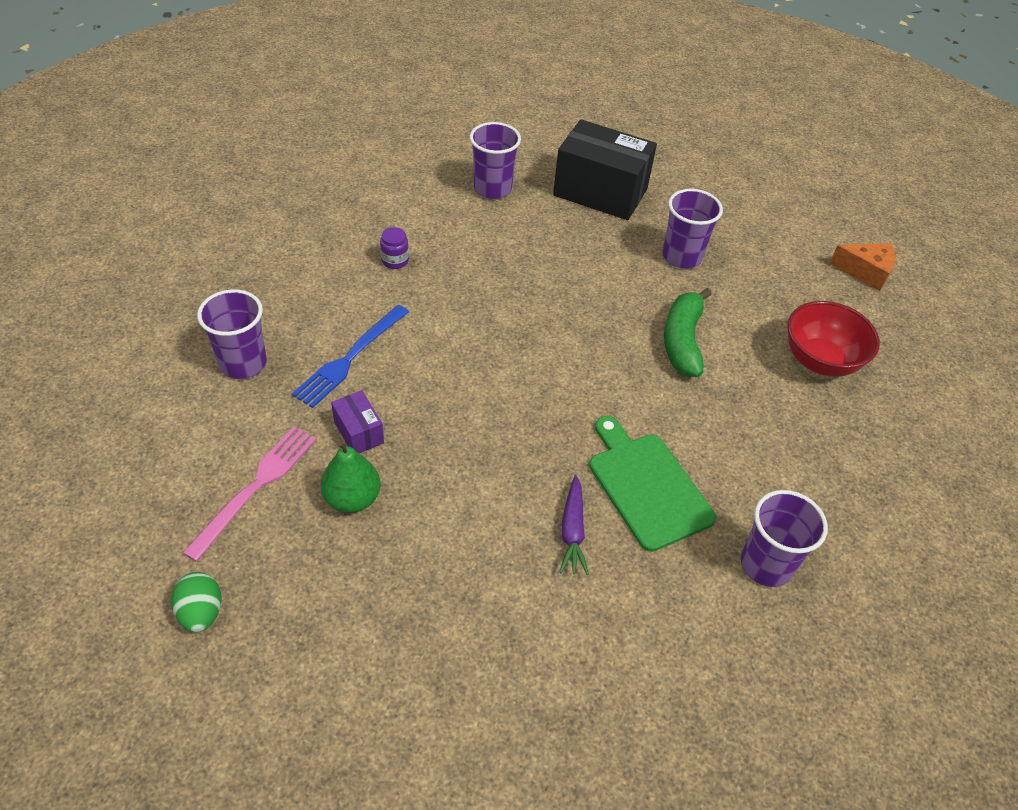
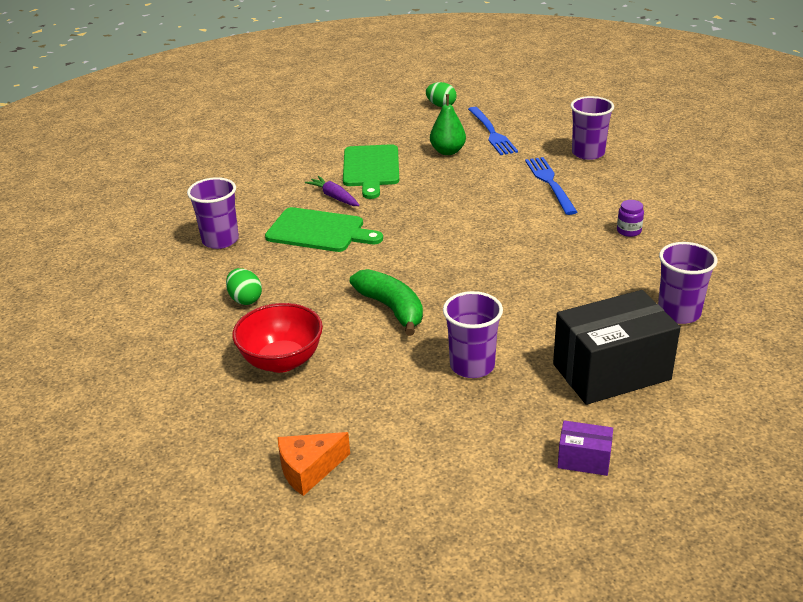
camera: 140 degrees right, 15 degrees down
(256, 487) = (491, 133): pink fork -> blue fork
(359, 432) = (488, 167): purple box -> purple box (584, 460)
(472, 549) = (371, 168): none -> green cutting board
(802, 450) = (245, 299): none -> green egg

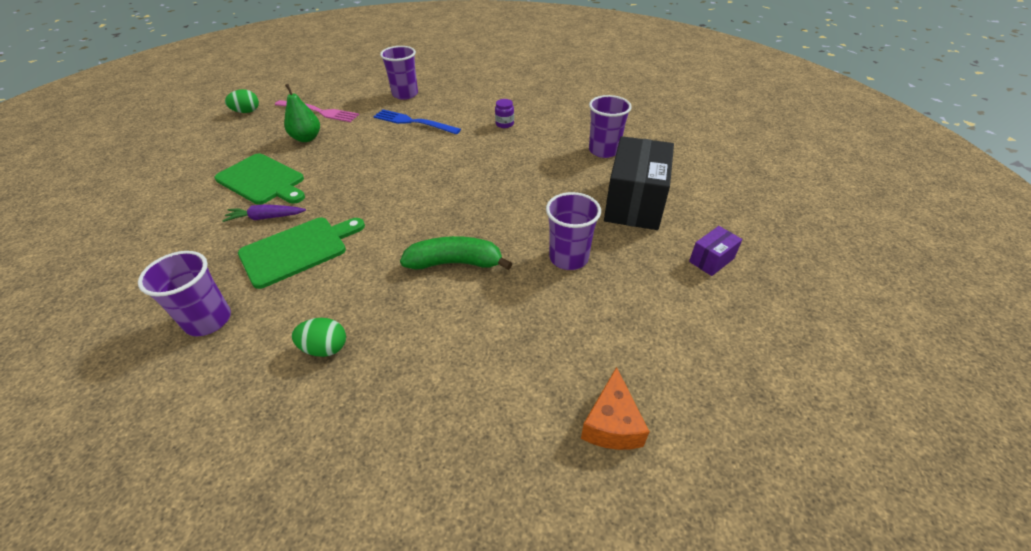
camera: 55 degrees left, 10 degrees up
(282, 361) = (446, 367): red bowl -> none
(491, 133) = (319, 112): blue fork -> pink fork

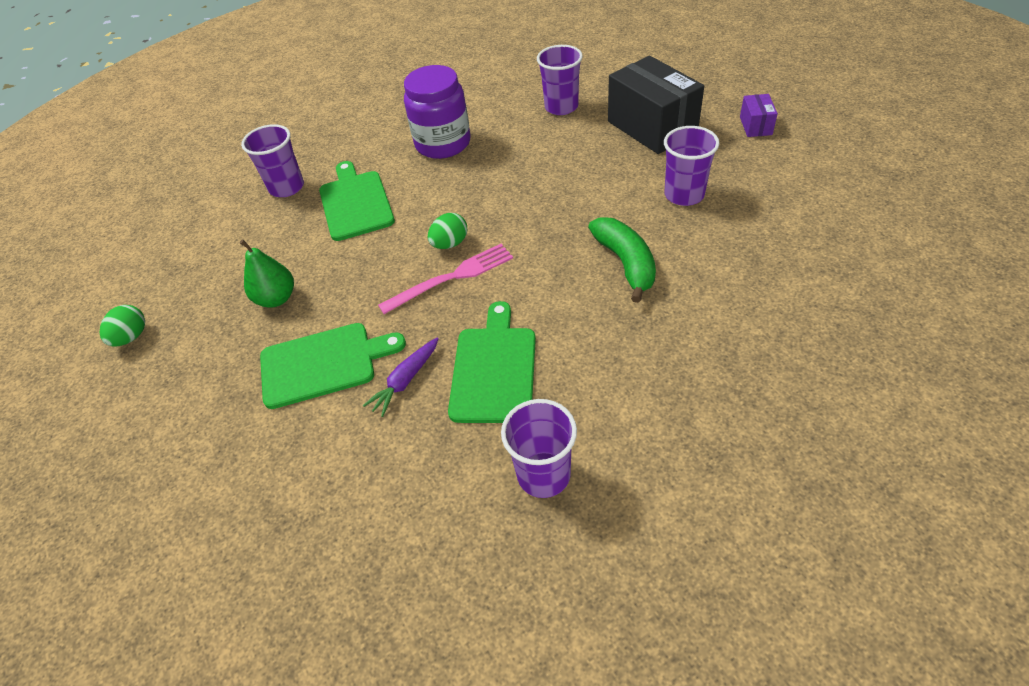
camera: 45 degrees left, 5 degrees up
(319, 112) = (227, 269): pink fork -> pink fork (452, 278)
(325, 348) = (663, 391): green egg -> green egg (450, 244)
(413, 122) = (355, 203): blue fork -> green cutting board
(455, 263) = (626, 263): green banana -> green banana turned 120 degrees clockwise
(504, 124) = (443, 143): purple jar -> purple jar, size x2.50
(611, 424) = (872, 254): orange cheese -> none

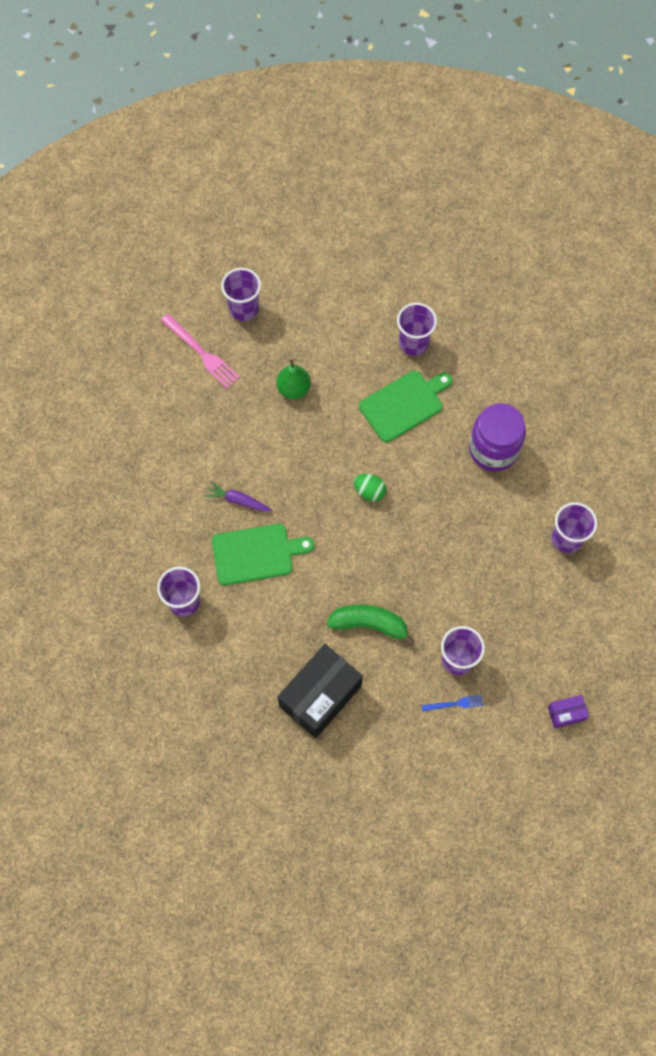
camera: 70 degrees right, 20 degrees up
(131, 337) = (244, 309): green egg -> purple cup
(323, 364) = (242, 443): green cutting board -> none
(452, 278) = (334, 503): pink fork -> pink fork (201, 353)
(626, 263) = (370, 624): green banana -> green banana turned 135 degrees counterclockwise
(651, 127) = (548, 623): black box -> black box (320, 696)
(740, 203) = (454, 704): none -> blue fork

